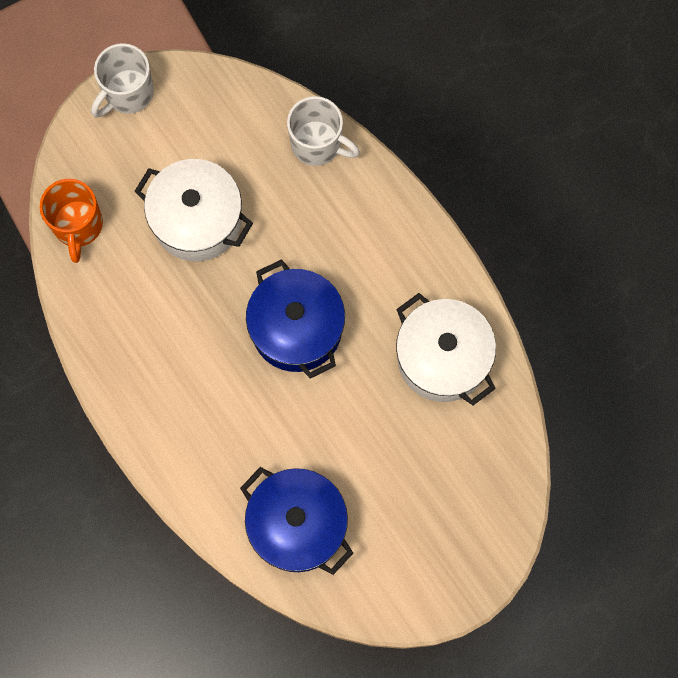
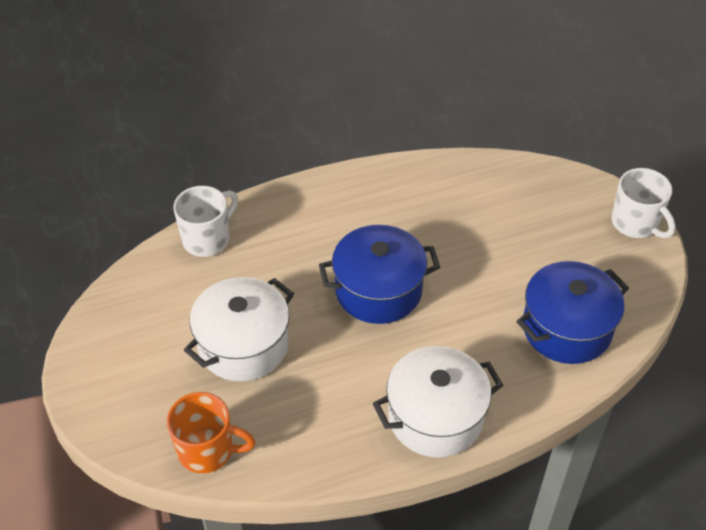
camera: 75 degrees left, 25 degrees down
(128, 93) = (83, 376): white mug -> white mug (636, 223)
(442, 358) = (436, 197): white pot -> white pot (435, 417)

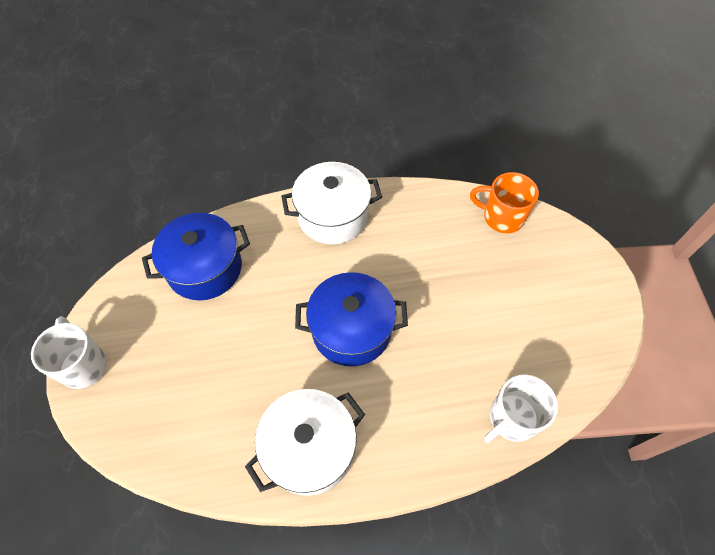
camera: 170 degrees left, 10 degrees up
(243, 345) = (475, 295): white pot -> white pot (309, 449)

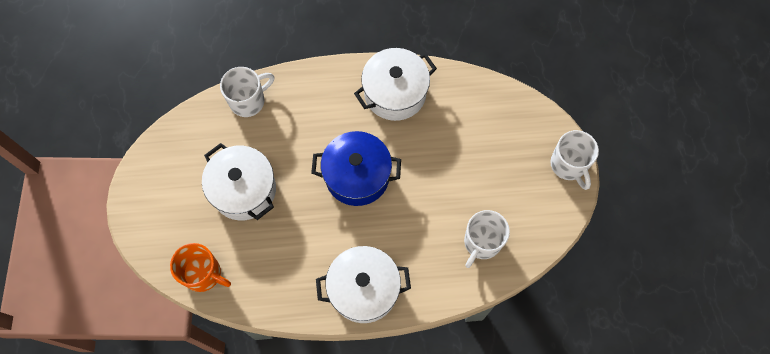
camera: 175 degrees left, 10 degrees up
(205, 268) = (481, 242): blue pot -> white mug
(484, 303) = (244, 190): none -> white pot

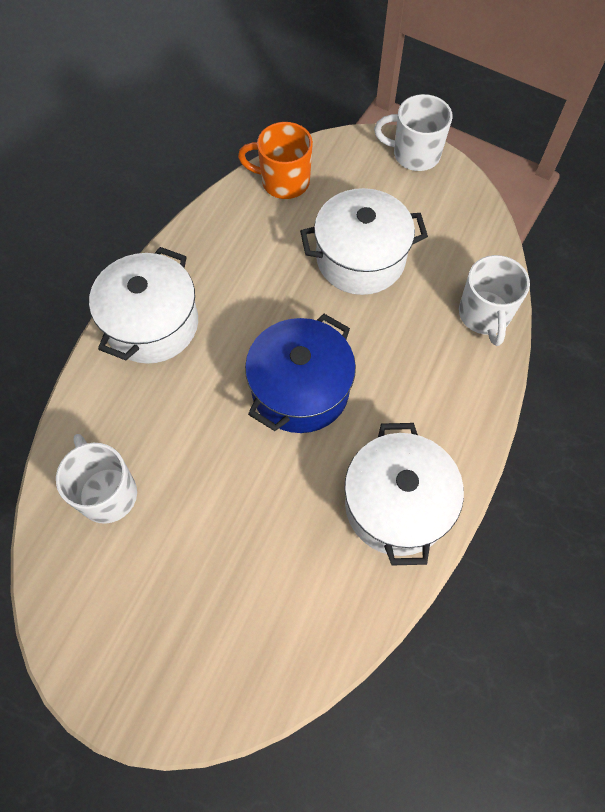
camera: 120 degrees right, 5 degrees down
(203, 274) = (284, 181): orange mug -> orange mug turned 45 degrees clockwise
(568, 165) = (126, 699): white mug -> white mug (414, 154)

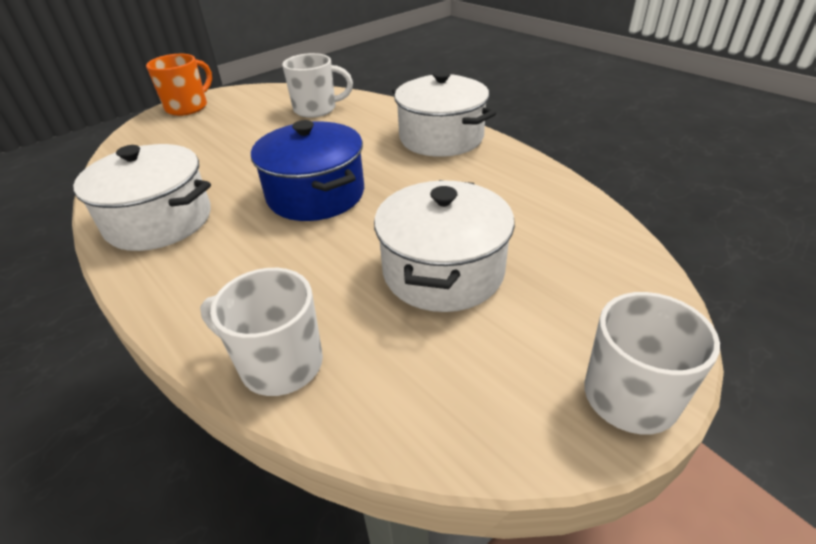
camera: 115 degrees right, 25 degrees down
(284, 181) = (595, 239): orange mug -> orange mug (188, 107)

